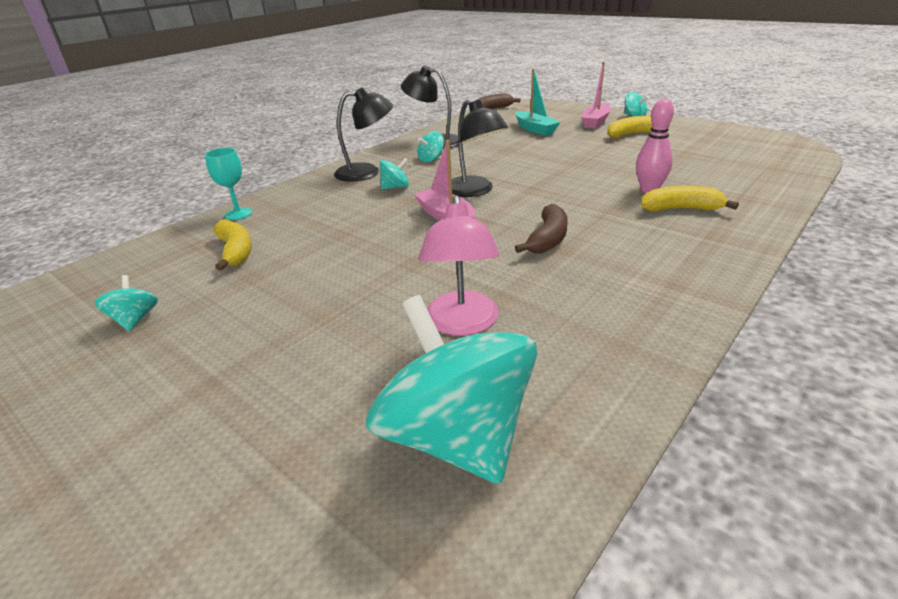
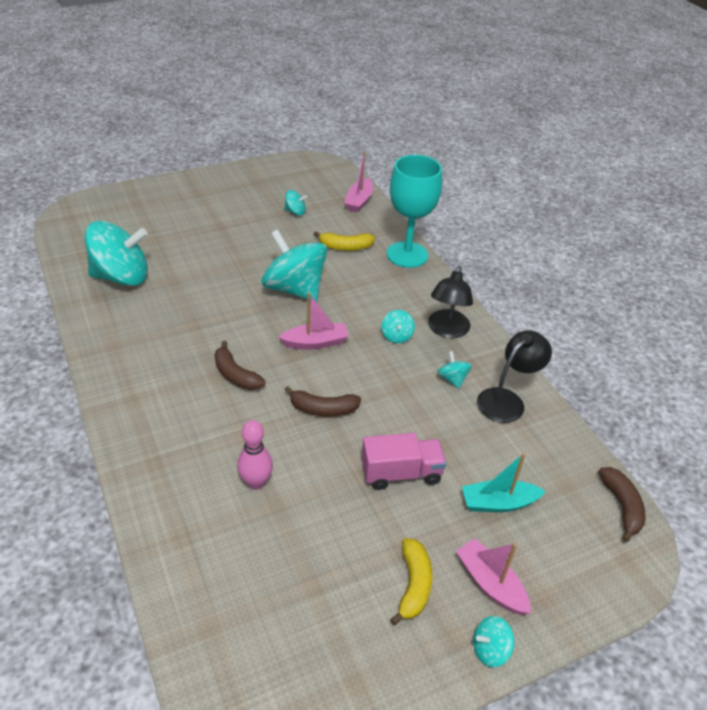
camera: 110 degrees right, 10 degrees up
(93, 275) = (359, 201): none -> pink boat
(238, 214) = (407, 255): turquoise goblet -> turquoise goblet, size x2.09
(357, 255) = (294, 289): none -> turquoise spinning top
(462, 324) = (186, 303): pink lamp -> none
(475, 191) = (350, 375): black lamp -> none
(532, 190) = (323, 409): none -> brown banana
(554, 153) = (401, 473): none -> pink truck
(681, 209) = (206, 475): yellow banana -> none

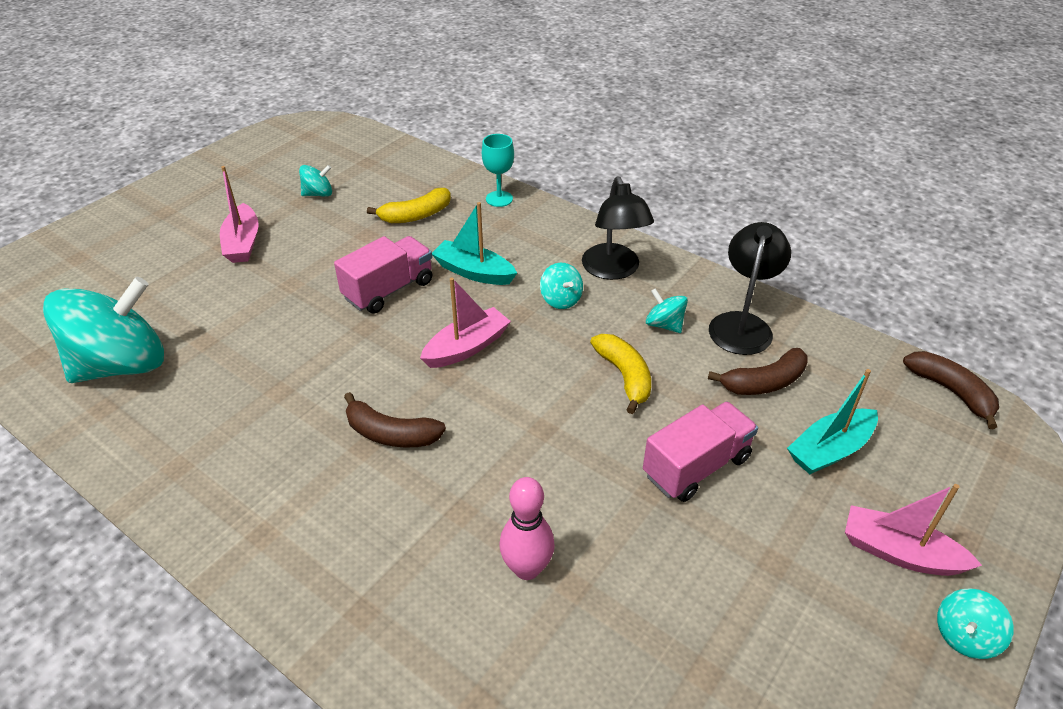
camera: 25 degrees left, 0 degrees up
(294, 289) = (389, 290): turquoise spinning top -> pink truck
(323, 409) = (540, 428): brown banana -> brown banana (764, 382)
(354, 297) = (474, 272): none -> turquoise boat
(359, 201) = (392, 155): pink boat -> pink boat (243, 243)
(407, 255) = (499, 199): turquoise goblet -> turquoise goblet, size x0.48
(413, 585) = (820, 602): yellow banana -> yellow banana (624, 376)

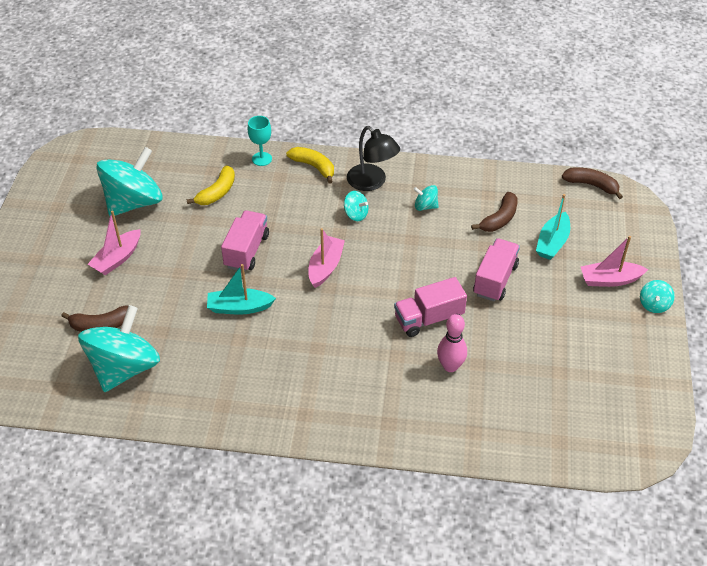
camera: 30 degrees left, 5 degrees up
(243, 243) = (117, 258): pink boat -> pink boat turned 75 degrees clockwise
(318, 194) = (134, 202): turquoise spinning top -> turquoise spinning top, size x2.36
(391, 434) = (326, 334): brown banana -> brown banana (101, 325)
(474, 272) = (289, 217): turquoise boat -> turquoise boat (239, 307)
(550, 479) = (428, 319): none -> pink truck
(624, 376) = (425, 246): yellow banana -> yellow banana (314, 167)
(742, 324) = (467, 188): black lamp -> none

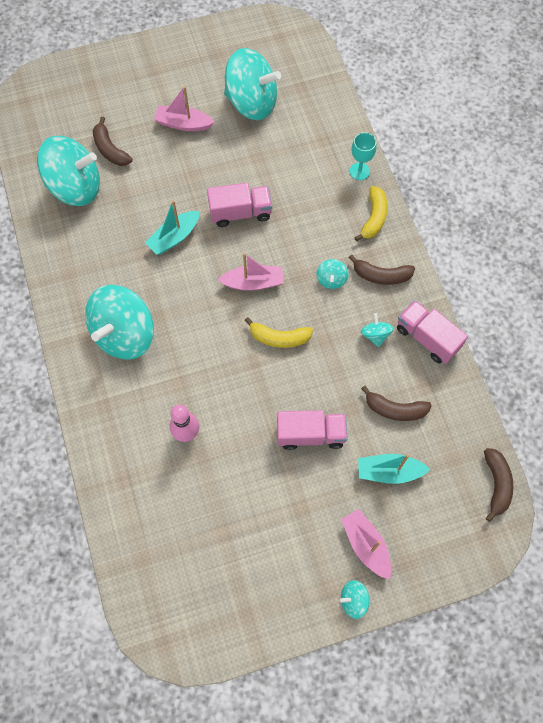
camera: 65 degrees right, 20 degrees up
(217, 192) = (297, 157): yellow banana -> yellow banana (279, 338)
(239, 307) = (174, 237): turquoise boat -> turquoise boat turned 105 degrees counterclockwise
(320, 381) = (124, 334): none -> turquoise spinning top
(372, 182) = (381, 275): black lamp -> brown banana
(428, 319) = (233, 393): pink truck -> pink truck (427, 338)

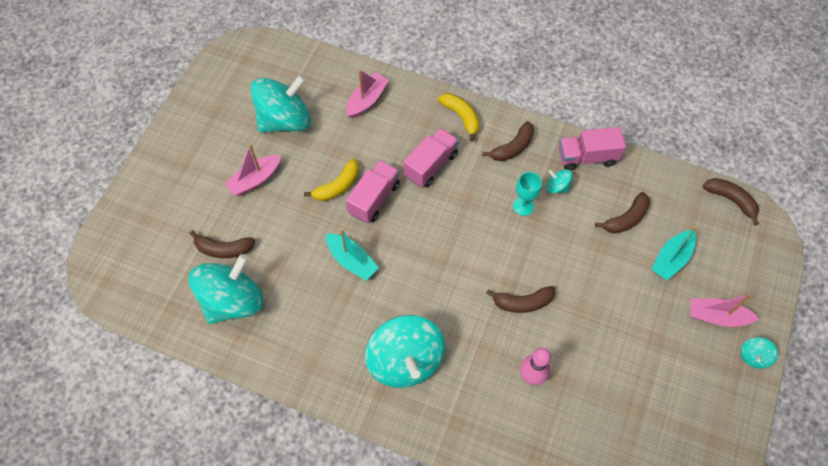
camera: 50 degrees left, 5 degrees down
(174, 237) = (352, 260): turquoise boat -> turquoise boat turned 45 degrees counterclockwise
(244, 382) = (523, 302): none -> brown banana
(253, 282) = (443, 234): pink boat -> pink boat (367, 100)
(279, 338) = (505, 251): yellow banana -> yellow banana (337, 186)
(310, 434) = (602, 288): pink truck -> pink truck (431, 165)
(331, 279) = (487, 181): turquoise spinning top -> none
(359, 171) = (414, 97): turquoise goblet -> turquoise goblet (523, 206)

